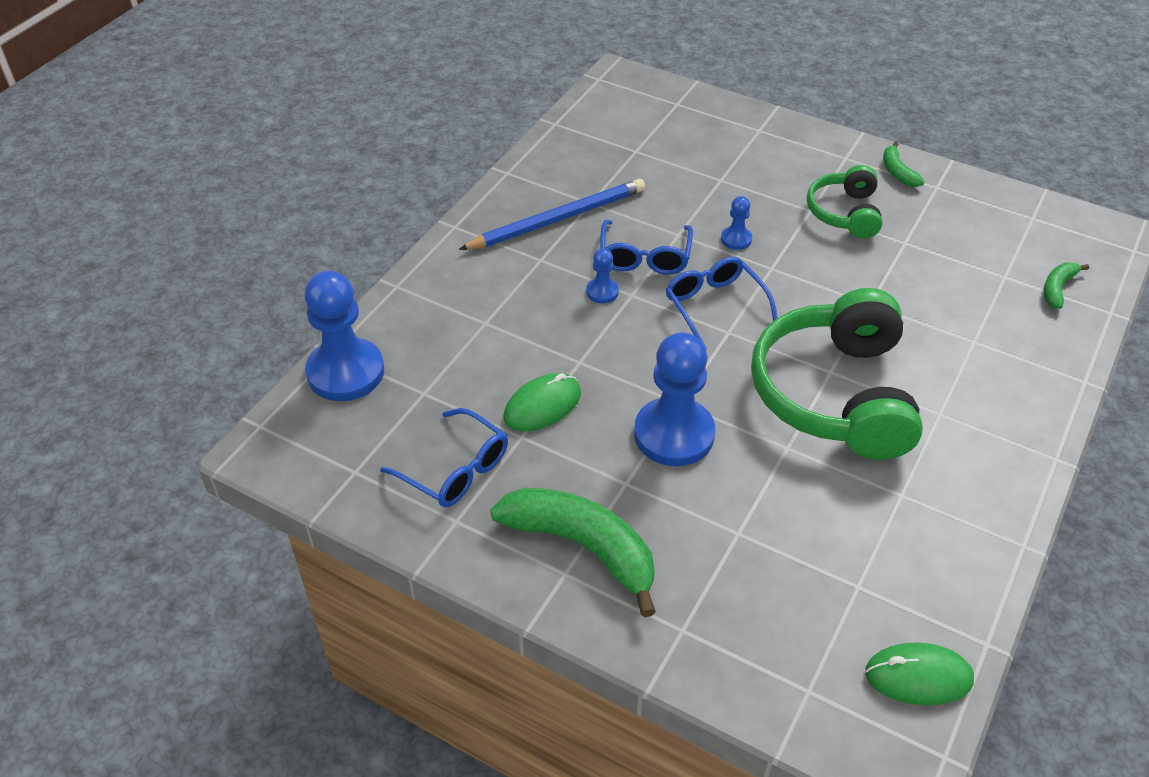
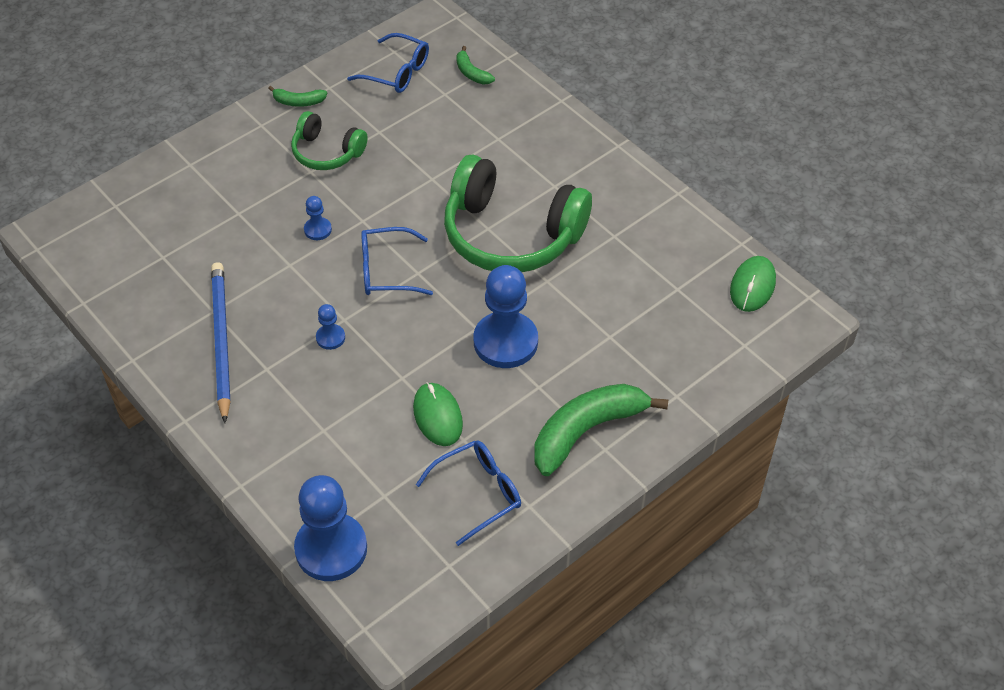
camera: 70 degrees left, 5 degrees up
(644, 257) = (305, 296): blue glasses -> blue glasses (397, 72)

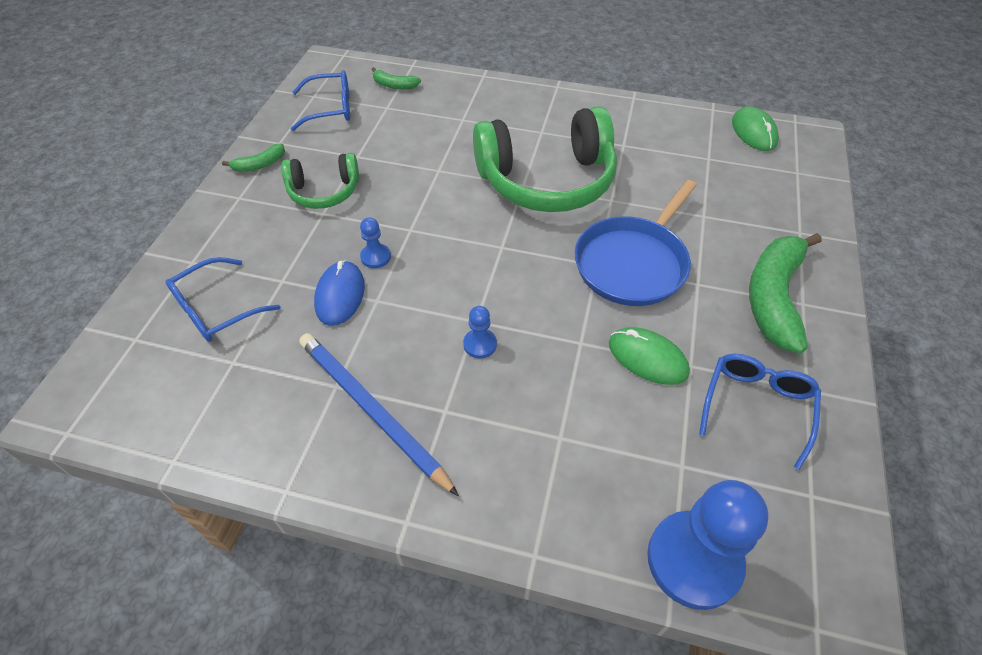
camera: 35 degrees left, 0 degrees up
(268, 246) = (340, 295): none -> blue mouse
(386, 271) = (473, 259): blue glasses -> blue glasses (216, 309)
(505, 342) = (633, 263): blue pawn -> blue pan

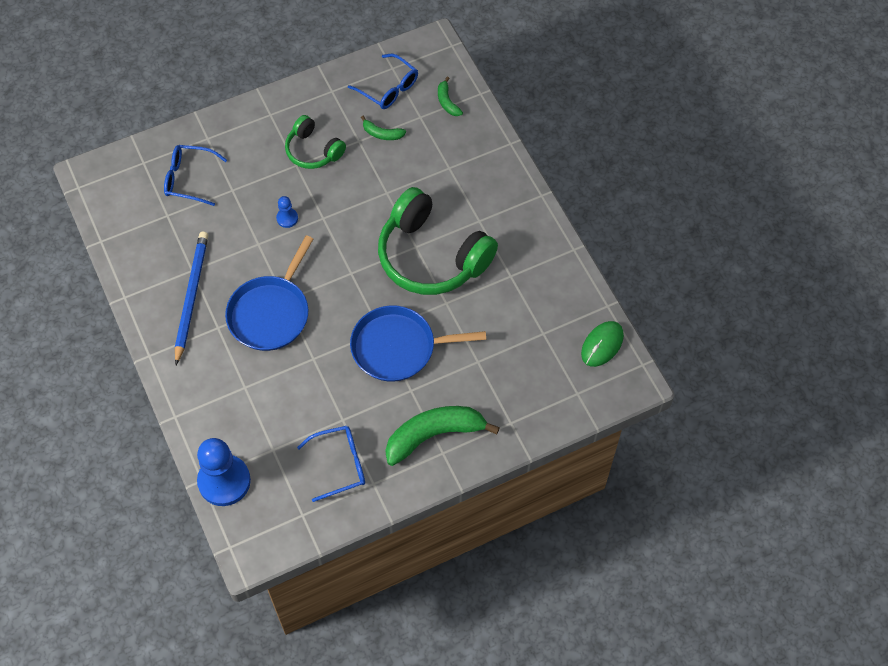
camera: 50 degrees right, 10 degrees up
(260, 165) = (304, 99): green banana -> green banana (382, 134)
(340, 295) = (246, 224): blue mouse -> none
(480, 344) = (271, 313): blue pawn -> blue pan
(647, 358) = (329, 396): green mouse -> none

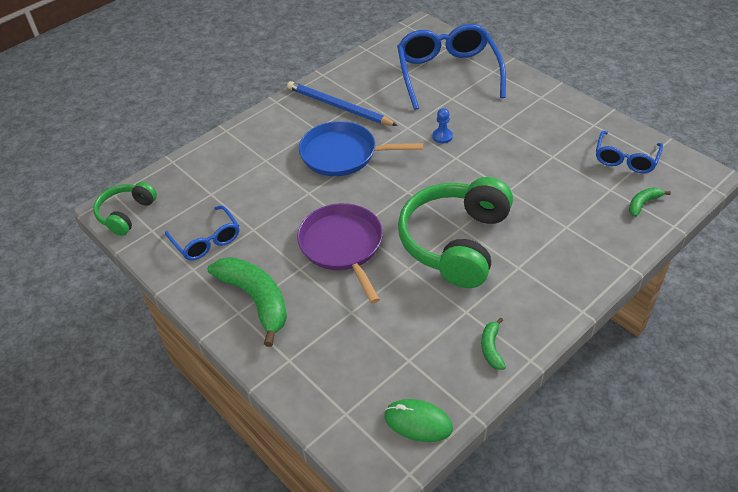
camera: 75 degrees right, 15 degrees down
(189, 179) = (447, 73): blue glasses -> blue glasses, size x1.83
(191, 296) = (338, 107): blue pencil -> blue pencil turned 135 degrees counterclockwise
(224, 481) = (174, 174): blue pawn -> none
(313, 151) = (522, 131): green headphones -> green headphones (126, 214)
(382, 134) = (571, 169): green banana -> green banana (491, 348)
(398, 347) = (343, 246): blue pan -> purple pan

